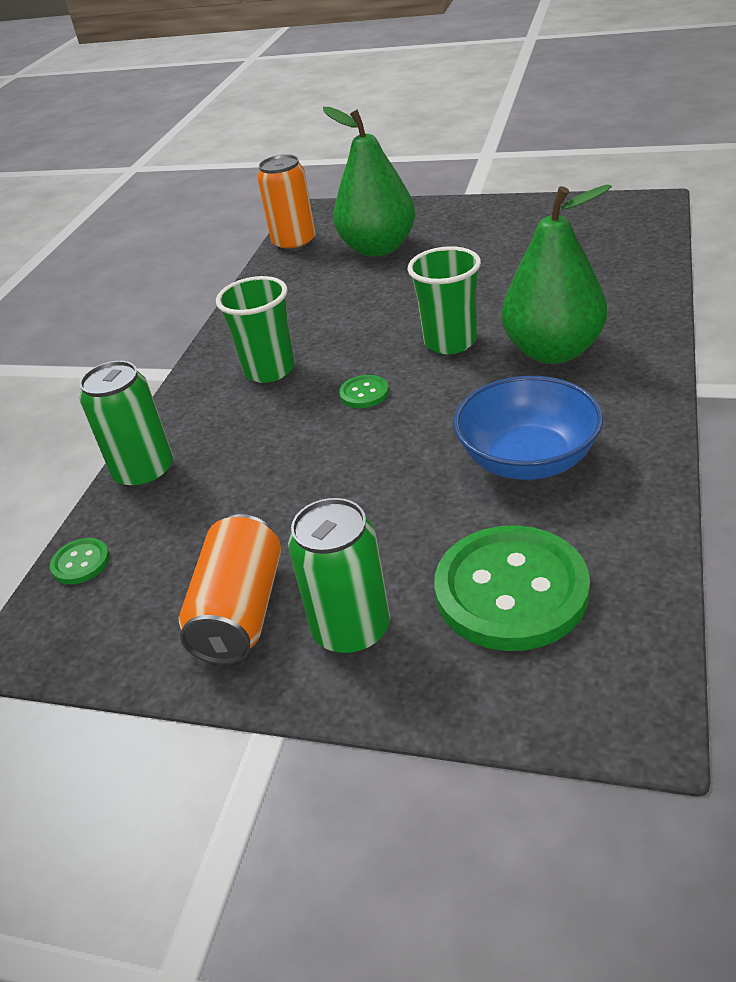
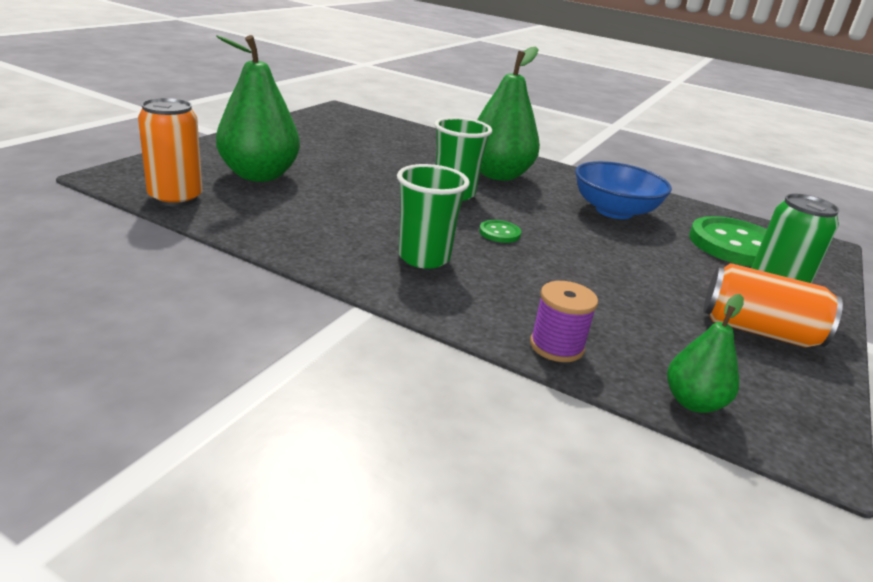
camera: 85 degrees left, 10 degrees down
(81, 563) = (693, 402): green button -> green pear
(144, 472) = (556, 346): green can -> purple spool

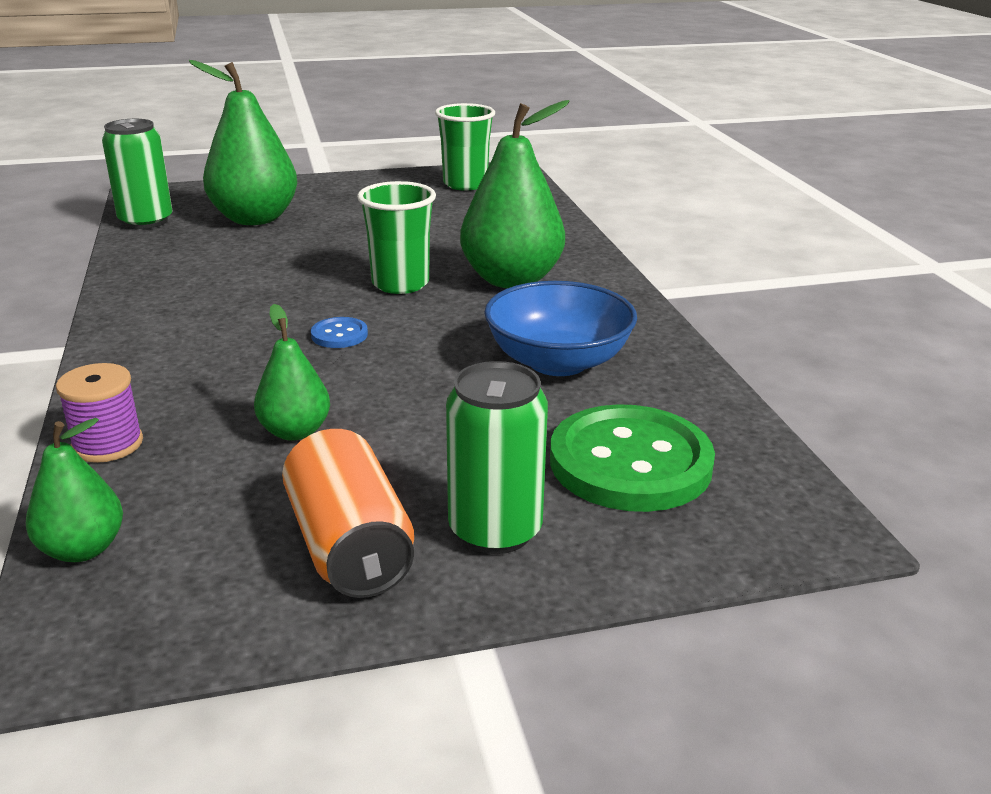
camera: 50 degrees right, 0 degrees up
(175, 198) = (146, 221): orange can -> green can
(424, 257) = (205, 329): green cup -> green cup (465, 184)
(499, 233) = (339, 335): green button -> blue button
(612, 292) = (295, 431): none -> green pear

